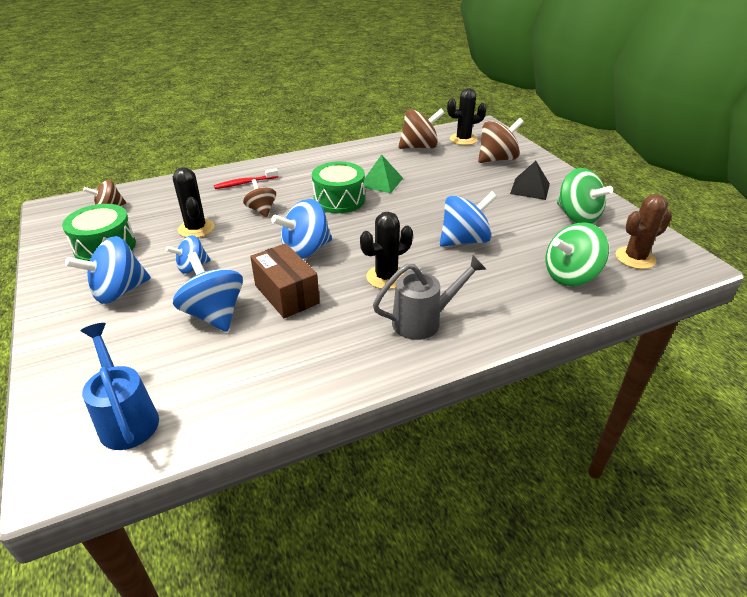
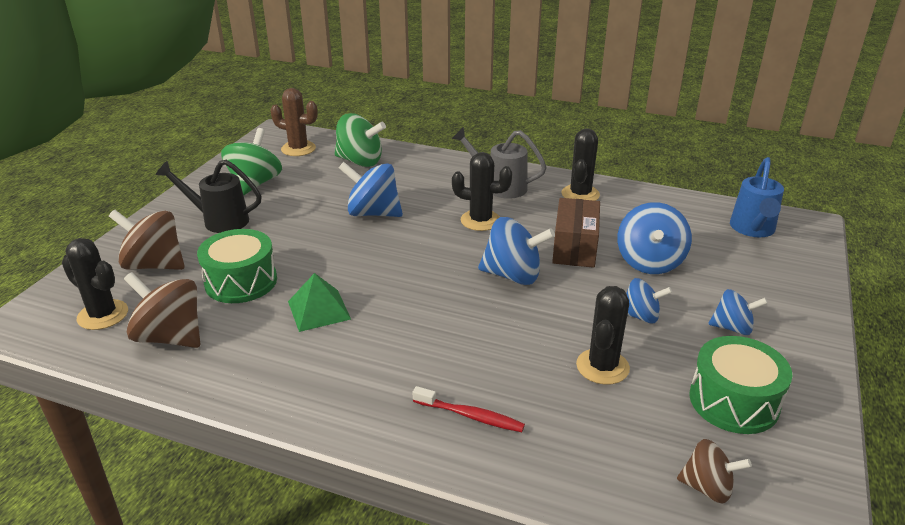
camera: 135 degrees left, 5 degrees down
(119, 291) = (732, 328): blue spinning top -> blue spinning top, size x0.61
(261, 210) = (501, 350): brown spinning top -> none
(339, 200) = (400, 313): green drum -> green drum (241, 281)
(343, 358) = (580, 194): none -> black cactus
(530, 188) = (219, 220): black pyramid -> black watering can

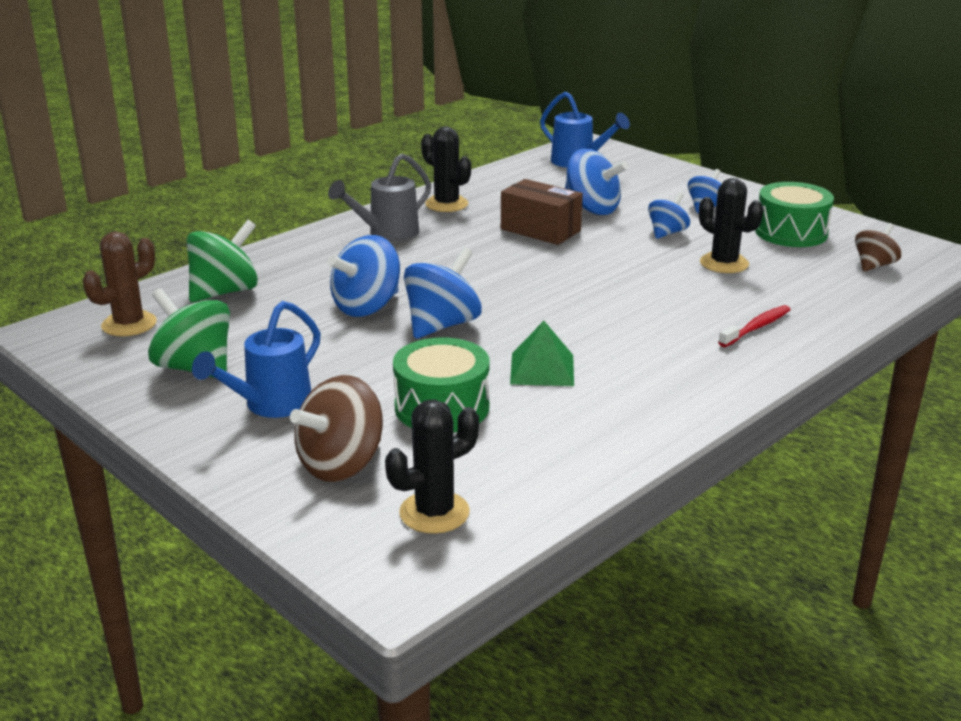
camera: 65 degrees left, 5 degrees down
(170, 337) = (524, 466): brown spinning top -> none
(219, 220) = (271, 405): black watering can -> blue watering can
(480, 220) = (446, 257): black cactus -> none
(513, 275) = (562, 265): blue spinning top -> blue spinning top (442, 325)

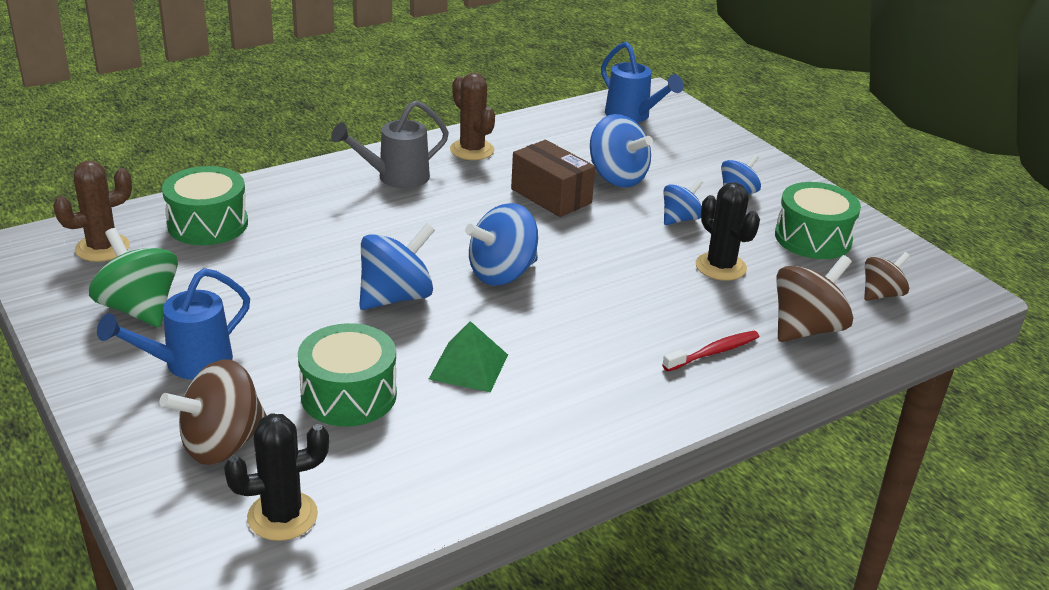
camera: 10 degrees right, 5 degrees up
(225, 292) = (208, 224): green spinning top -> green drum
(367, 307) = (334, 263): blue spinning top -> blue spinning top (502, 273)
(446, 204) = (472, 150): black cactus -> brown cactus
(826, 299) = (806, 329): none -> brown spinning top

